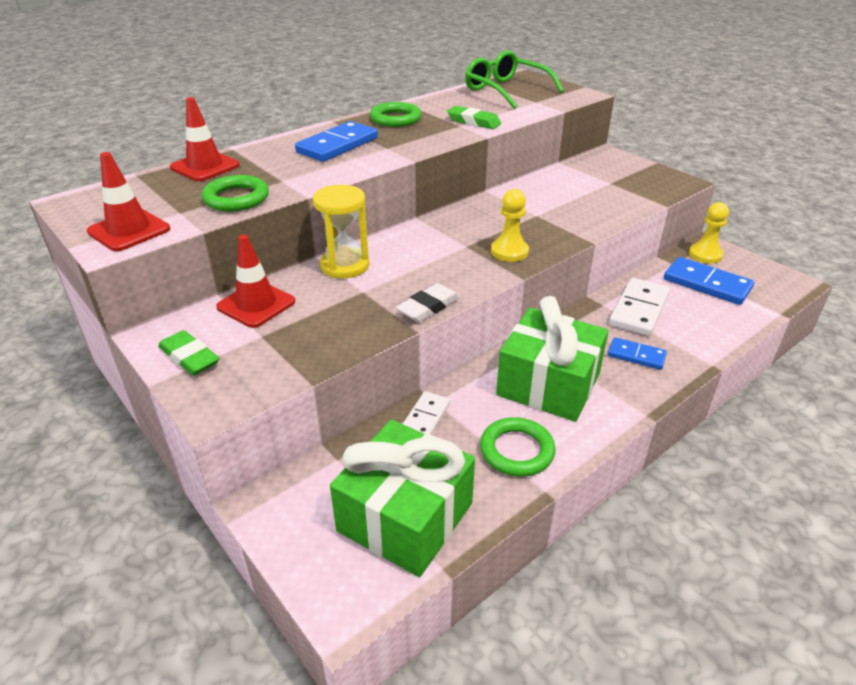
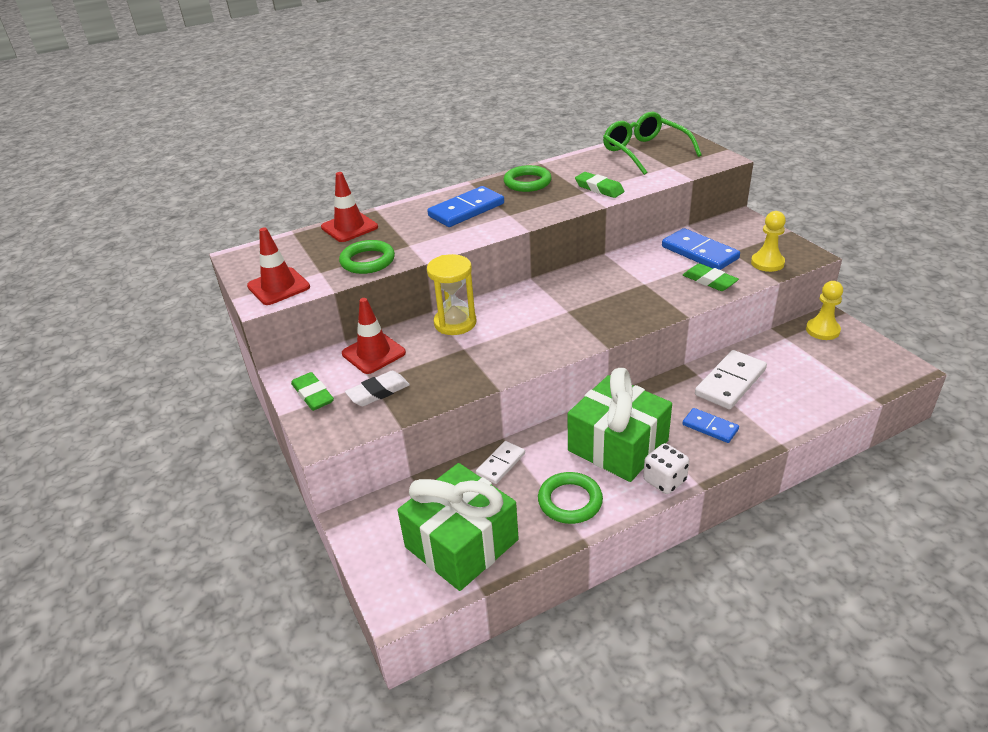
camera: 15 degrees right, 0 degrees up
(428, 307) = (515, 368): white eraser -> white eraser (378, 392)
(509, 252) = (605, 320): yellow pawn -> yellow pawn (767, 263)
(600, 209) = (709, 281): none -> green eraser
(611, 416) = (664, 480): none -> white dice
(707, 284) = (810, 362): blue domino -> blue domino (699, 253)

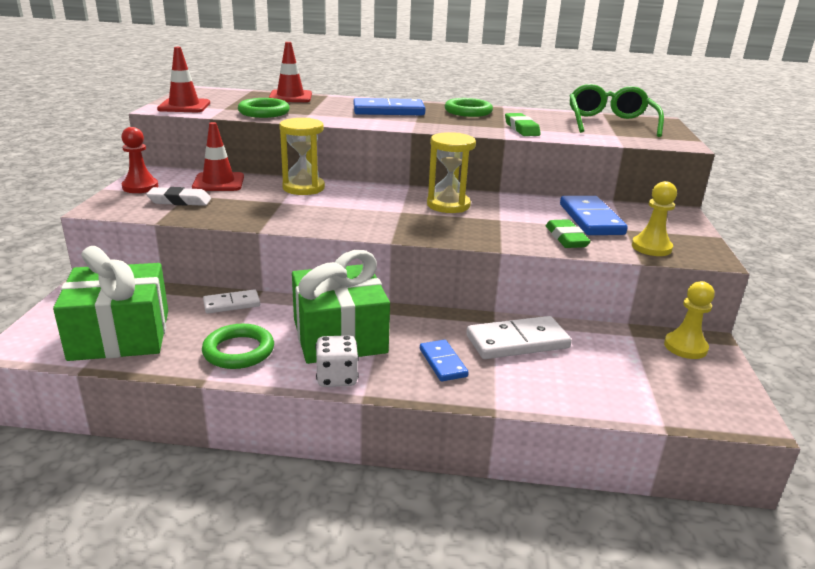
camera: 30 degrees right, 10 degrees down
(313, 395) = (140, 187): green eraser -> red pawn
(590, 286) = (448, 205): none -> yellow hourglass

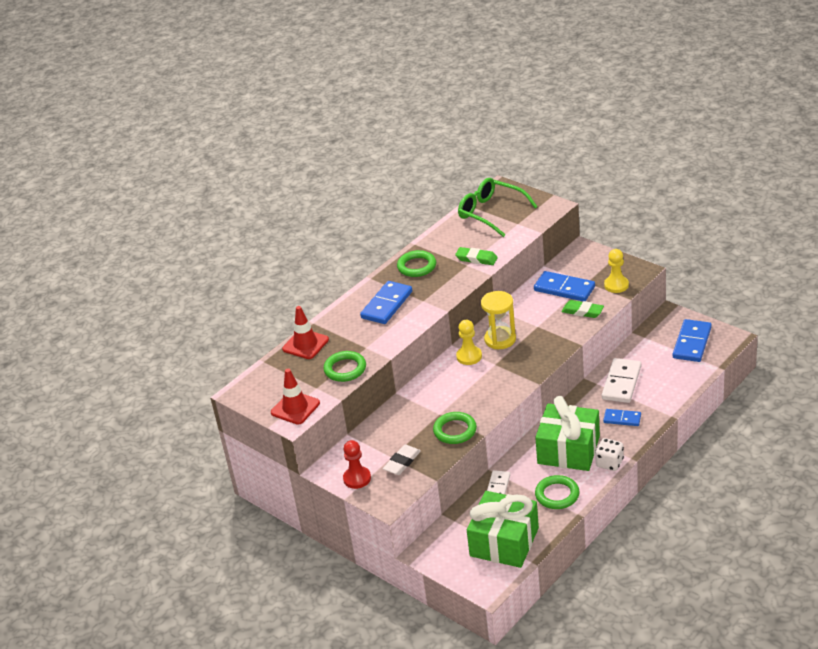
camera: 50 degrees left, 10 degrees up
(218, 182) = (376, 437): red traffic cone -> none
(256, 215) = (455, 430): none -> green ring
(303, 188) = (419, 396): yellow hourglass -> none
(679, 380) = (692, 343): none -> blue domino
(685, 347) = (667, 324): yellow pawn -> yellow pawn (469, 356)

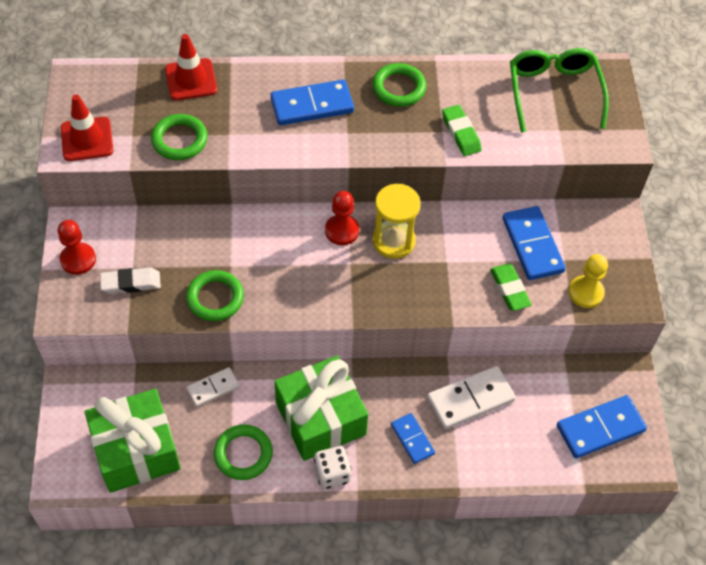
camera: 40 degrees right, 20 degrees up
(469, 356) = (342, 231): yellow pawn -> red pawn

